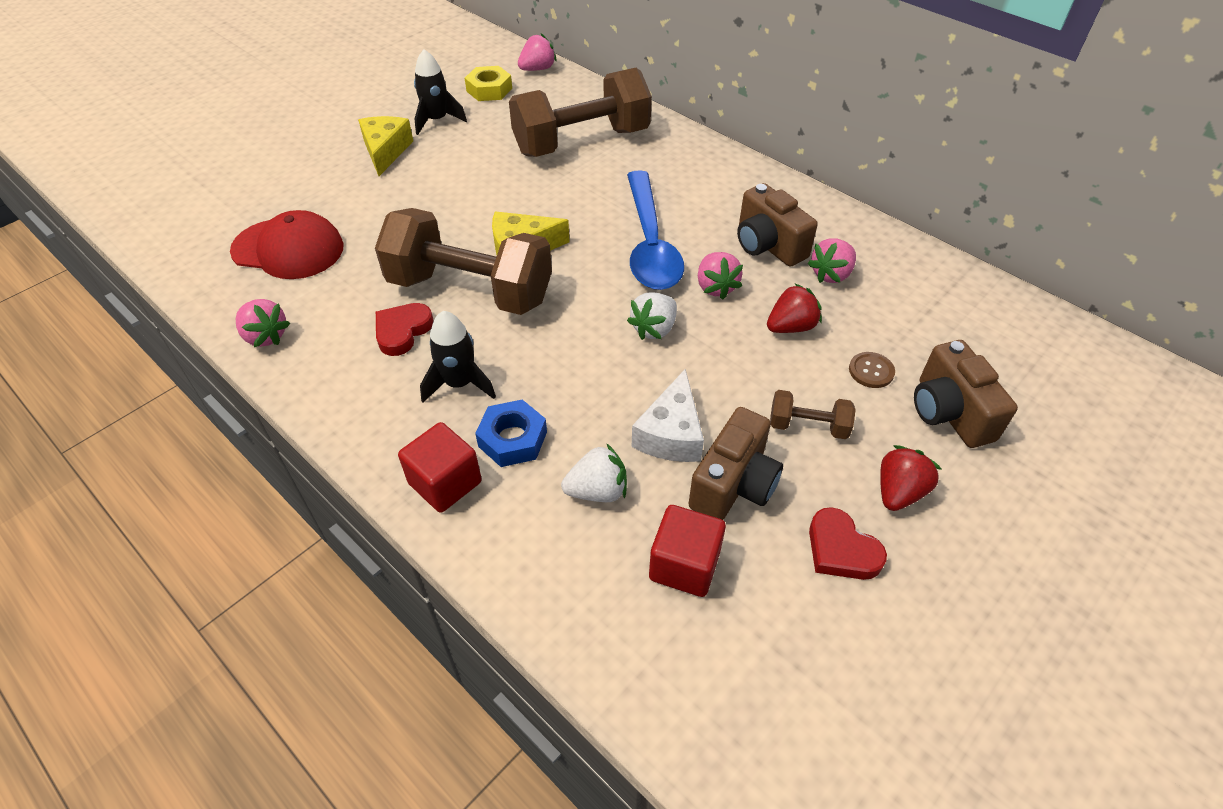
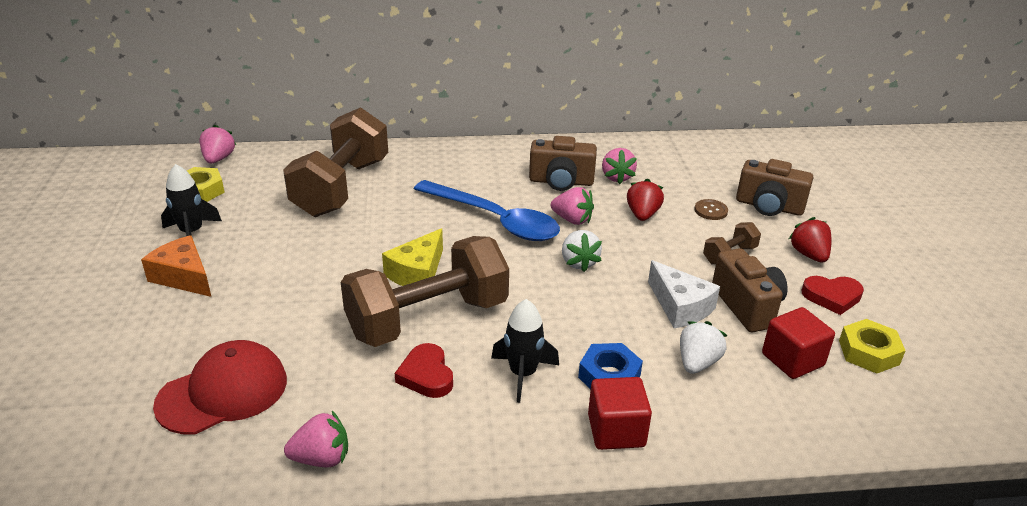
camera: 50 degrees left, 15 degrees down
(386, 151) = (184, 277): yellow cheese -> orange cheese
(774, 630) = (869, 352): none -> yellow nut

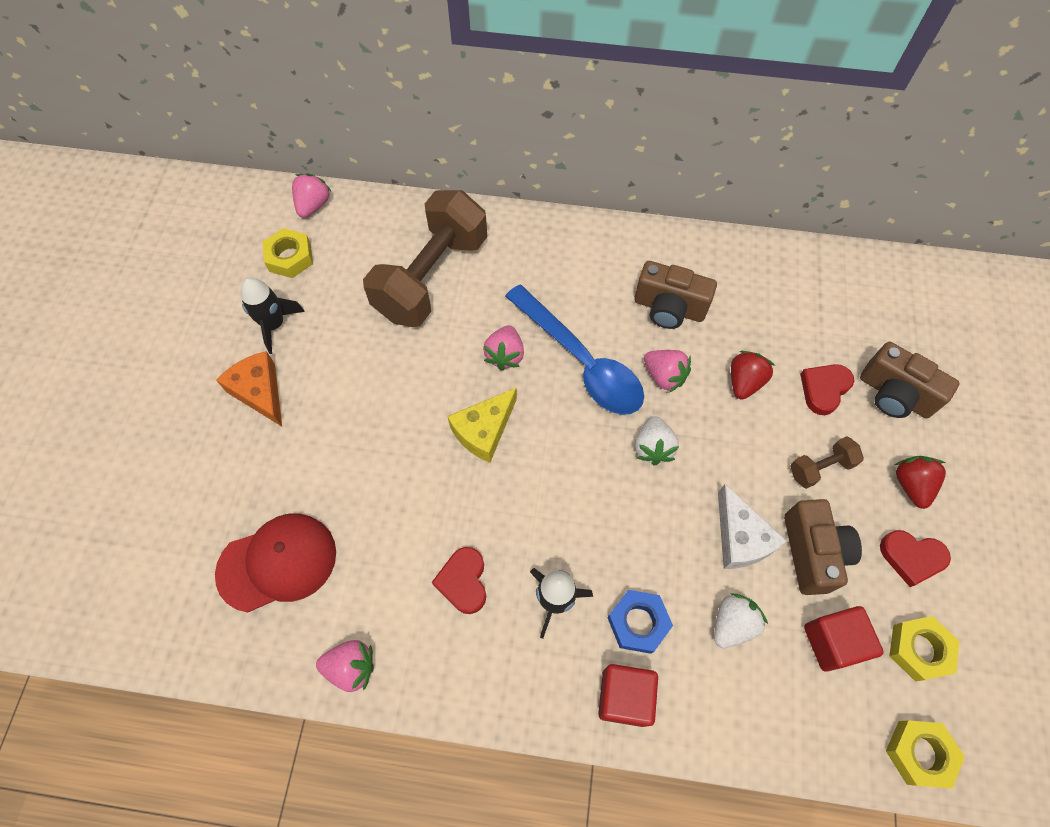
camera: 15 degrees right, 30 degrees up
(428, 319) = (480, 502): brown dumbbell -> none
(617, 177) = (734, 311): pink strawberry -> pink strawberry (505, 355)
(710, 211) = (824, 389): brown button -> red heart
(906, 421) = (919, 753): none -> yellow nut

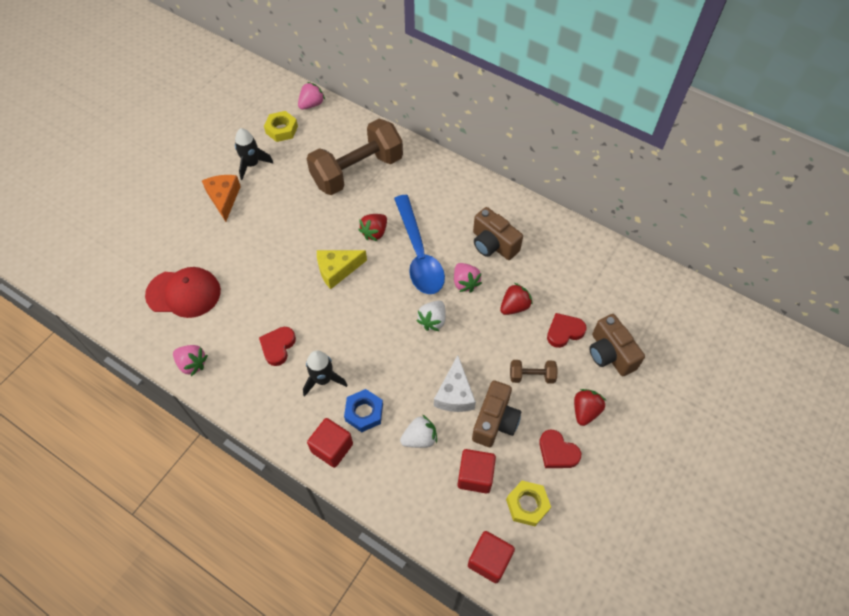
camera: 25 degrees right, 5 degrees down
(505, 355) = (374, 232): pink strawberry -> red strawberry
(919, 753) = (489, 560): yellow nut -> red cube

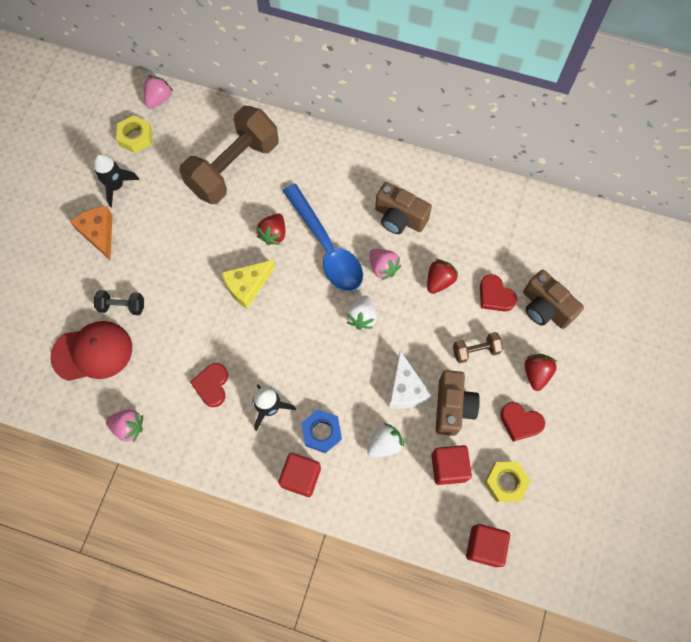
camera: 15 degrees left, 10 degrees up
(222, 261) = (122, 306): none -> black dumbbell
(564, 331) = (495, 296): red heart -> red heart turned 90 degrees counterclockwise

